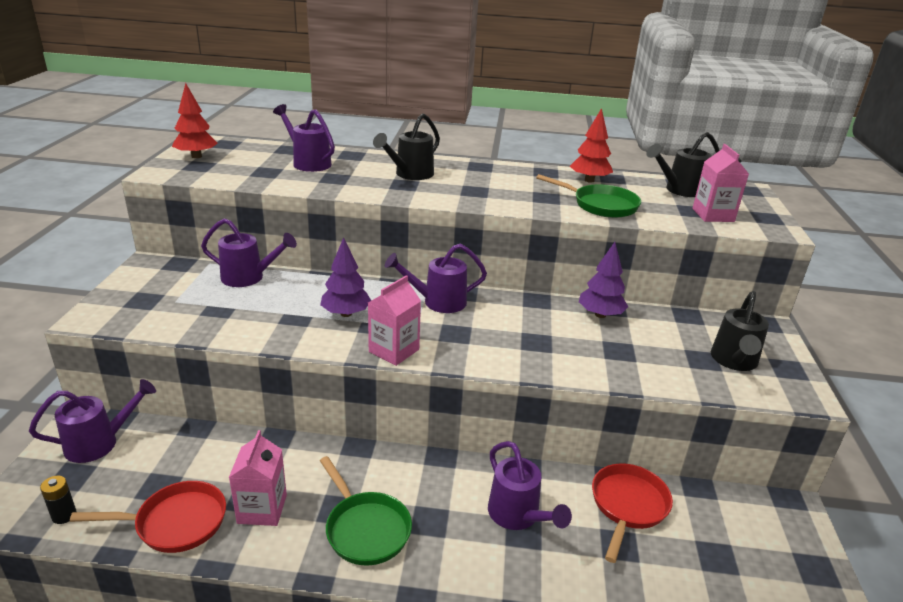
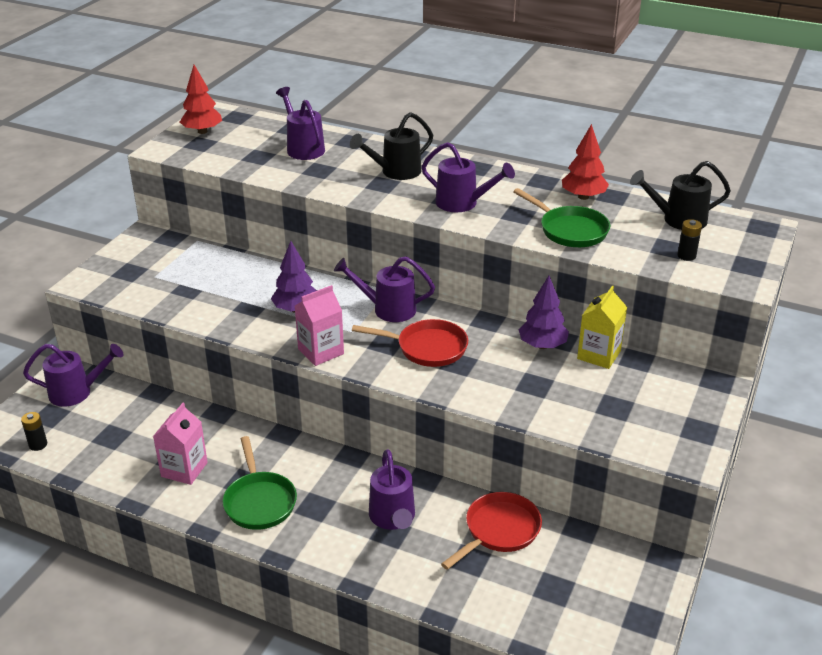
camera: 20 degrees right, 5 degrees up
(175, 522) = (116, 466): red pan -> red pan (427, 348)
(249, 278) = (226, 260): purple watering can -> purple watering can (462, 203)
(654, 316) = (599, 355): none -> yellow carton
(713, 215) = (686, 256): pink carton -> black battery
(734, 361) = (646, 414): black watering can -> none

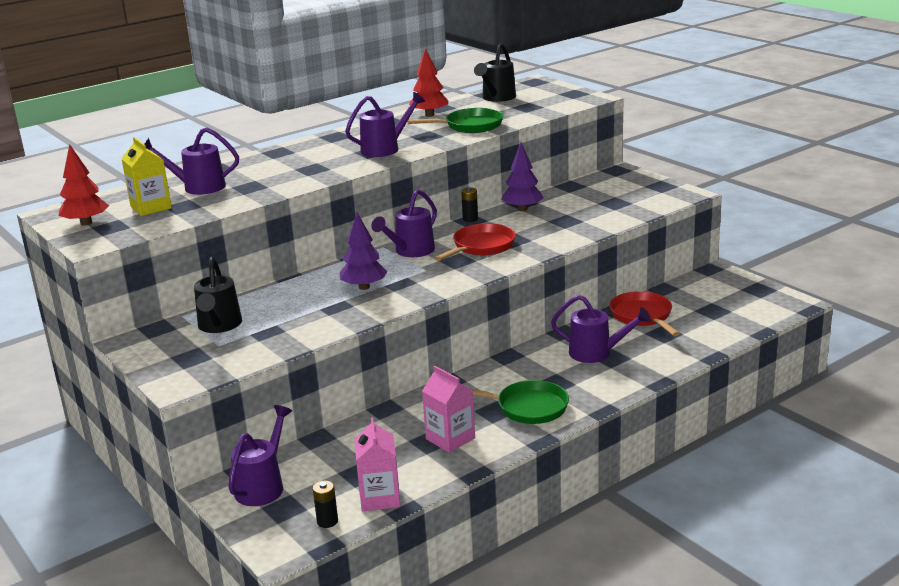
camera: 60 degrees left, 10 degrees down
(321, 351) = (439, 286): pink carton -> pink carton (379, 498)
(395, 172) = (299, 161): black watering can -> black watering can (219, 326)
(599, 355) = (553, 195): yellow carton -> yellow carton (151, 207)
(686, 256) = (543, 104): black battery -> black battery (470, 219)

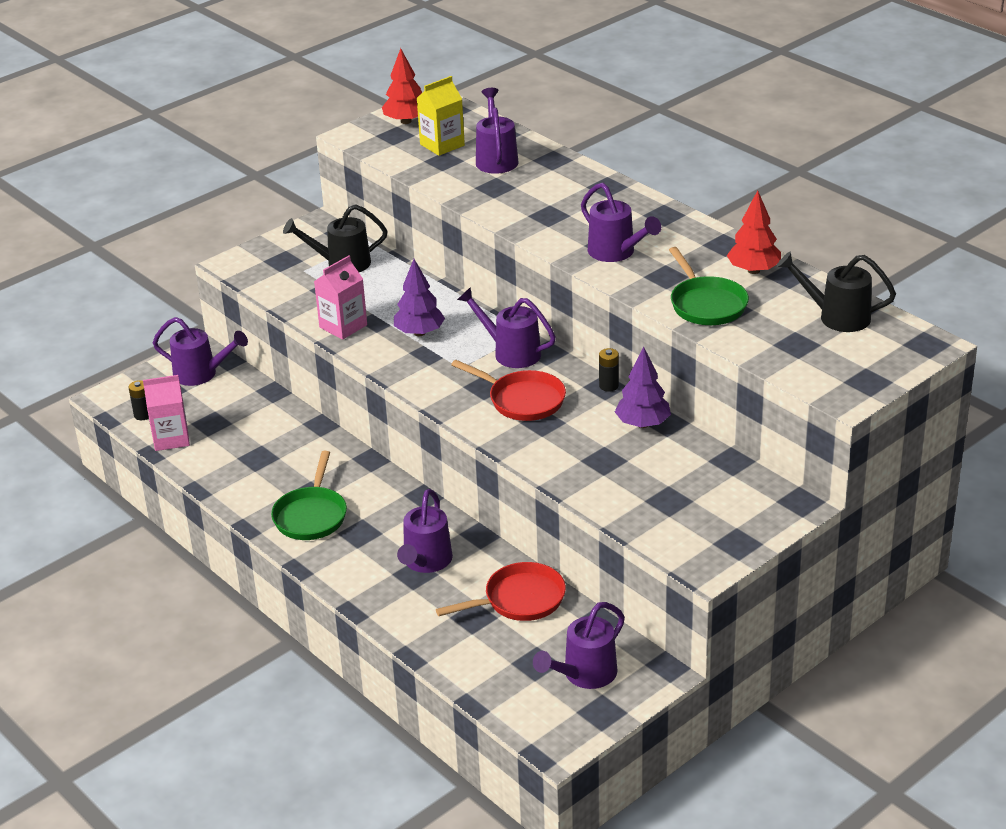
camera: 85 degrees right, 10 degrees up
(450, 438) = (260, 469): pink carton -> pink carton (343, 326)
(723, 294) = (584, 675): none -> purple watering can

